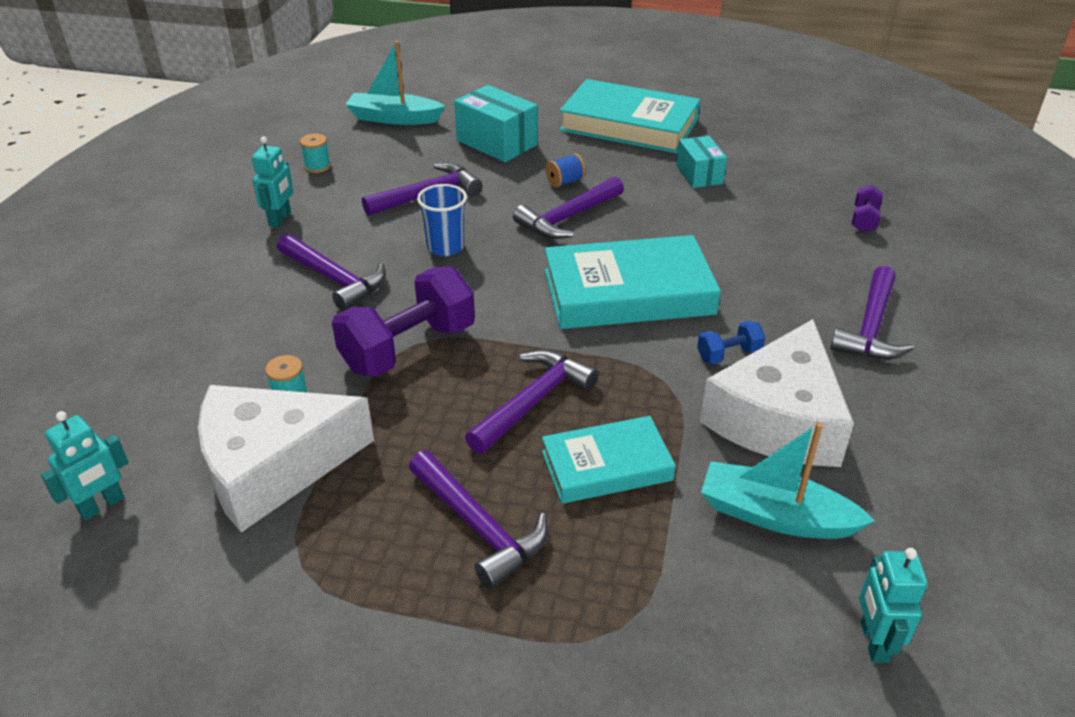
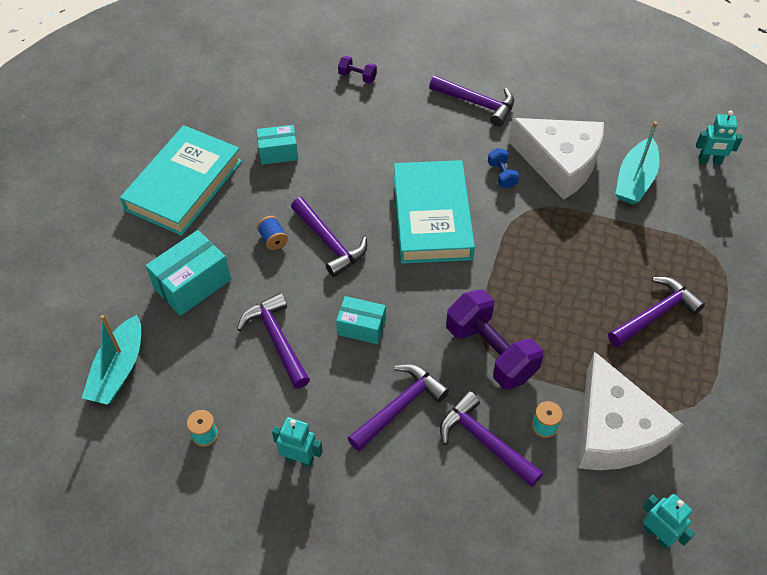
camera: 85 degrees left, 15 degrees up
(445, 247) = (361, 327): blue cup -> turquoise box
(533, 402) = (547, 281): purple hammer -> purple hammer (485, 441)
(606, 466) = (602, 248): turquoise book -> none

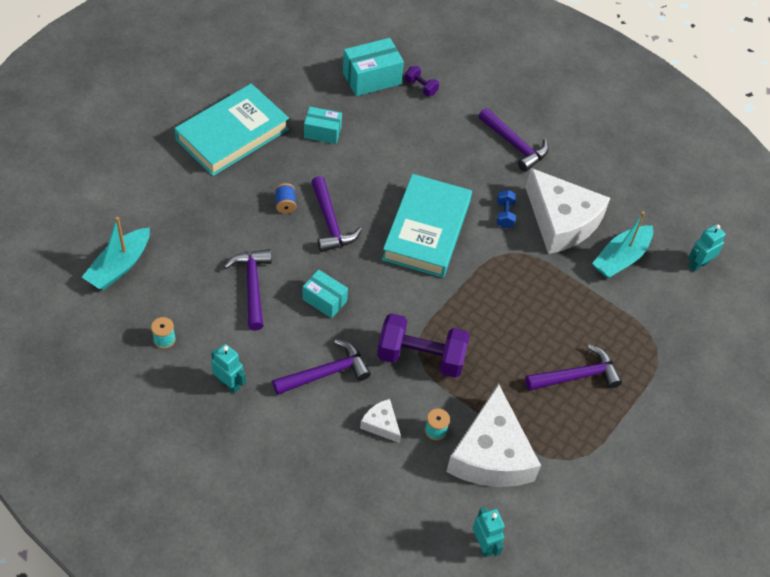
camera: 15 degrees right, 0 degrees up
(192, 284) = (205, 219): turquoise box -> turquoise box (372, 78)
(485, 441) = (381, 424): purple hammer -> white cheese
(490, 352) = (421, 357): purple dumbbell -> purple dumbbell turned 60 degrees counterclockwise
(709, 161) = (698, 264): turquoise robot -> turquoise robot turned 120 degrees clockwise

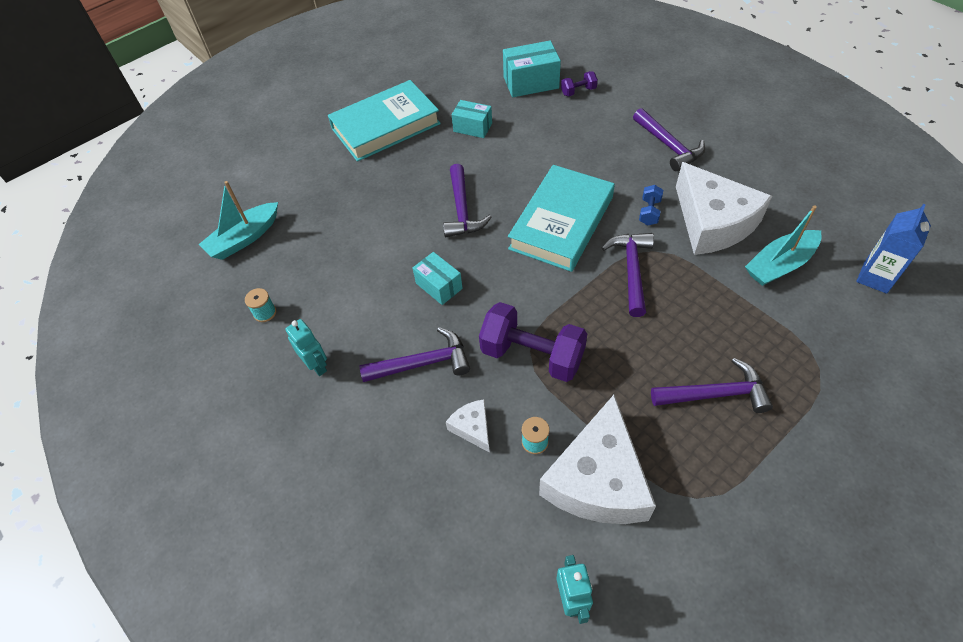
camera: 20 degrees right, 0 degrees up
(252, 286) = (368, 266): purple hammer -> purple hammer (631, 271)
(285, 204) = (421, 190): blue spool -> none
(421, 87) = (578, 91): purple dumbbell -> purple dumbbell turned 75 degrees counterclockwise
(698, 264) = (875, 277): turquoise robot -> blue carton

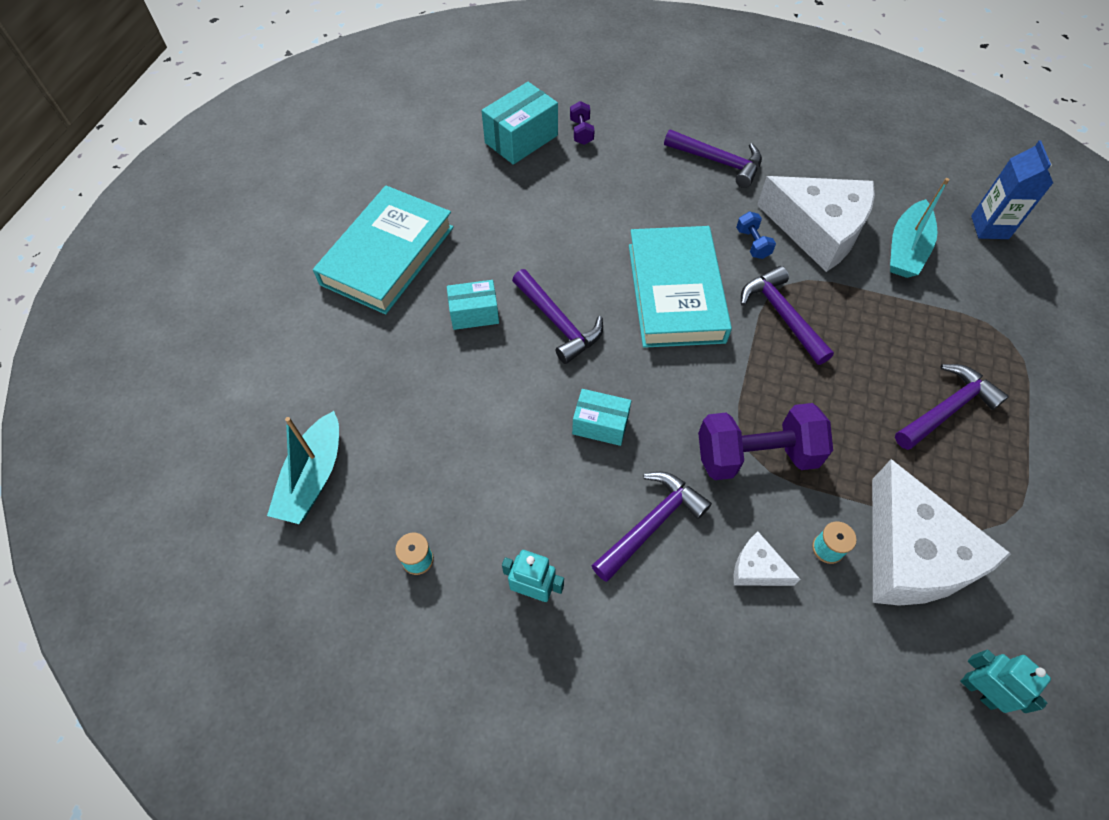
camera: 35 degrees left, 5 degrees up
(472, 127) = (495, 218): turquoise box -> turquoise box (474, 313)
(578, 91) = (581, 132): purple dumbbell -> purple dumbbell turned 45 degrees counterclockwise

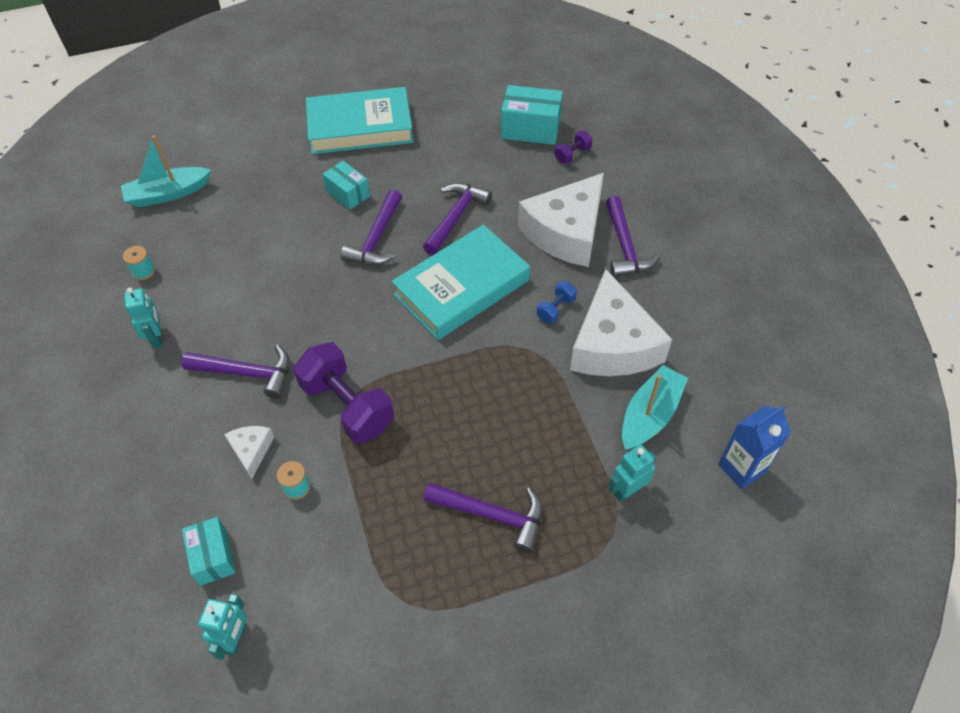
camera: 55 degrees right, 5 degrees down
(600, 425) = (307, 305): turquoise box -> turquoise box (213, 557)
(782, 315) = (496, 362): purple hammer -> purple hammer (455, 218)
(906, 249) = (650, 415): turquoise boat -> turquoise boat turned 135 degrees clockwise
(912, 554) = (329, 546): white cheese -> white cheese (566, 232)
(972, 306) = (627, 491): none -> turquoise robot

